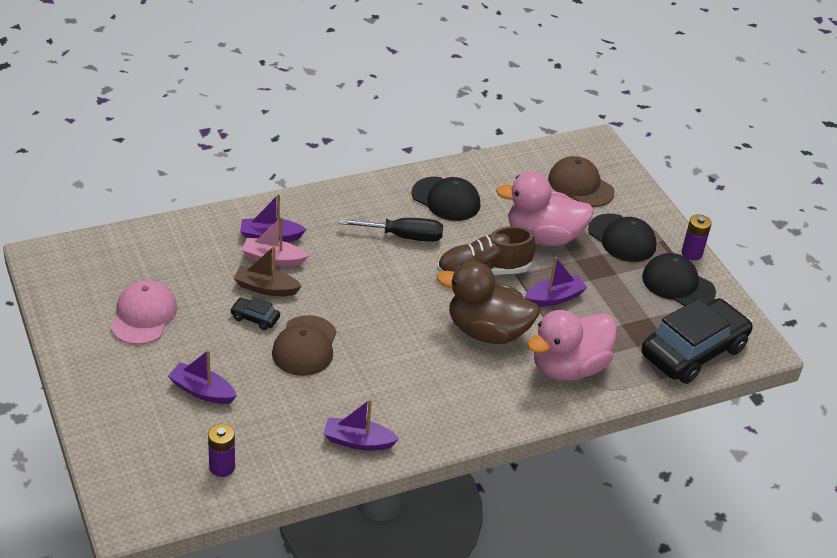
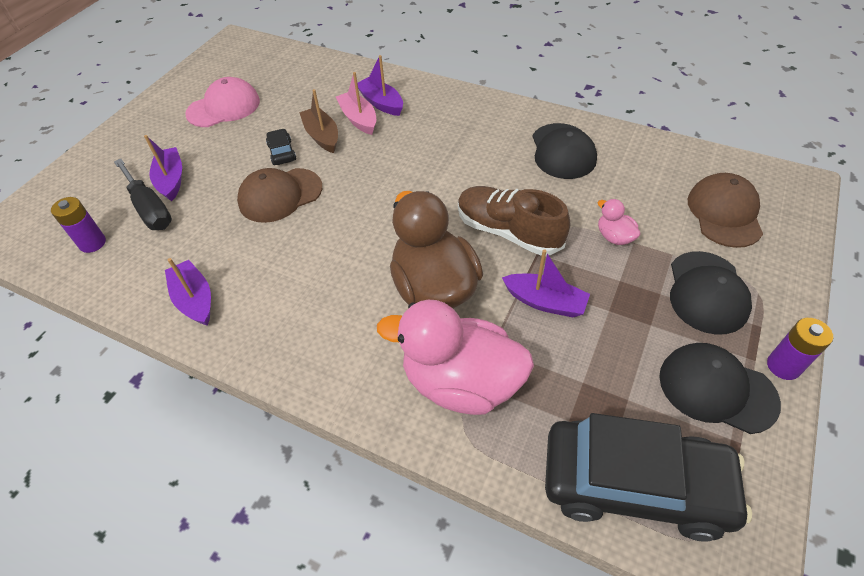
camera: 55 degrees right, 10 degrees up
(404, 236) = (481, 160): black screwdriver -> black screwdriver (150, 209)
(543, 237) = (614, 237): pink duck -> pink duck, size x0.43
(678, 284) = (717, 389): black cap -> black cap turned 60 degrees counterclockwise

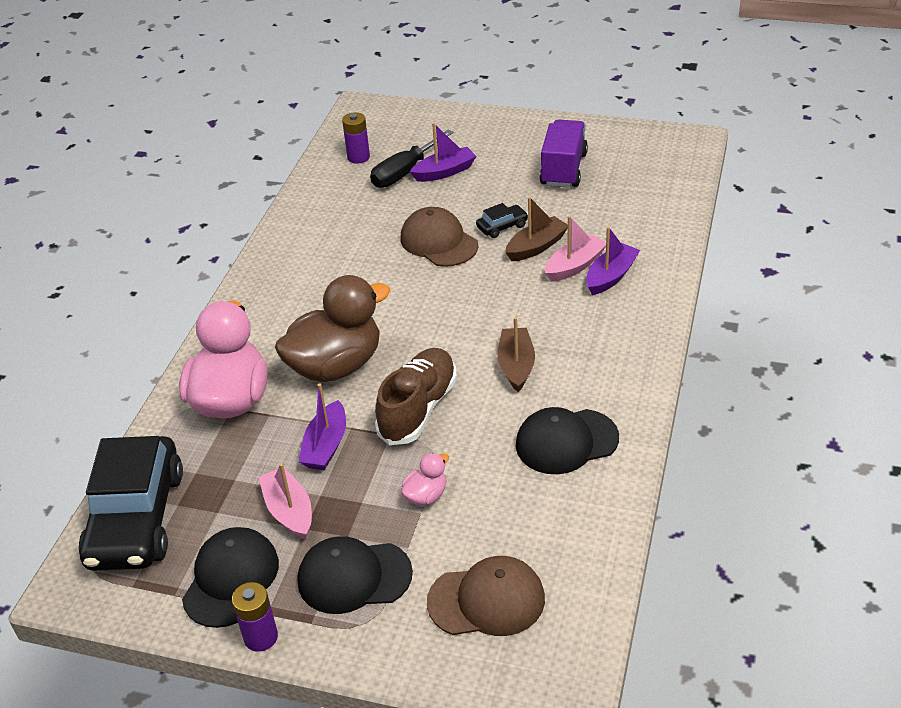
camera: 80 degrees right, 10 degrees down
(195, 299) = (305, 229): purple boat -> none
(224, 107) = (563, 169): pink cap -> purple truck
(470, 166) = (516, 366): none -> brown boat
(628, 336) = (289, 511): none -> pink boat

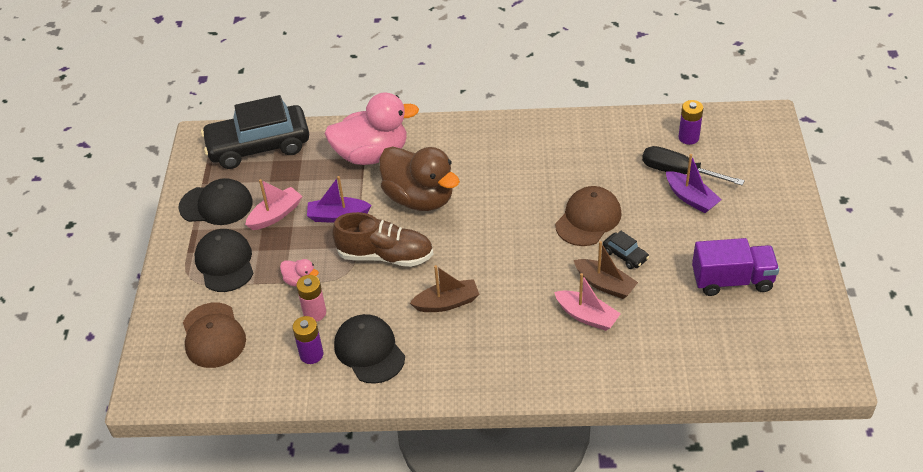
camera: 75 degrees right, 5 degrees up
(261, 637) = (174, 232): purple battery -> purple battery (311, 354)
(486, 487) = (314, 313): none -> pink battery
(611, 276) = (580, 344): purple boat -> none

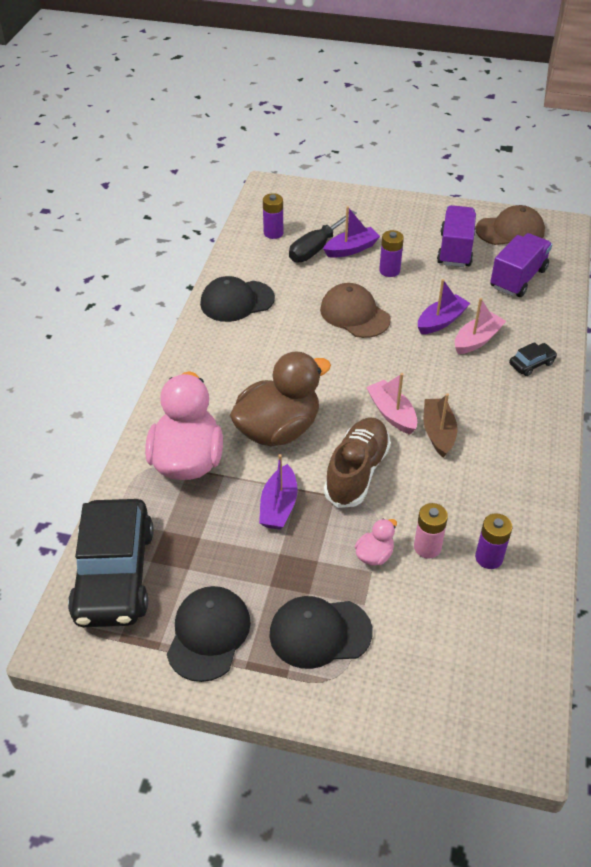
camera: 80 degrees left, 0 degrees up
(213, 335) = (441, 656): brown cap -> brown cap (510, 231)
(275, 215) = (253, 569): pink boat -> pink boat (392, 413)
(369, 351) = (492, 505): black cap -> black cap (237, 301)
(605, 284) = (441, 321): brown boat -> purple boat
(625, 255) = (408, 301): black car -> black car (531, 364)
(669, 233) = (389, 270): none -> purple battery
(706, 340) = (518, 278): none -> purple truck

